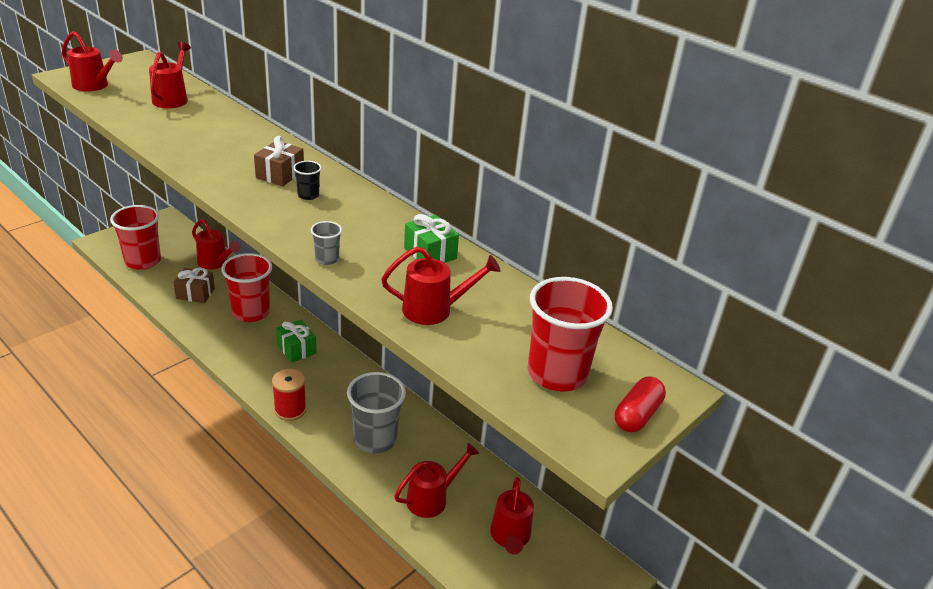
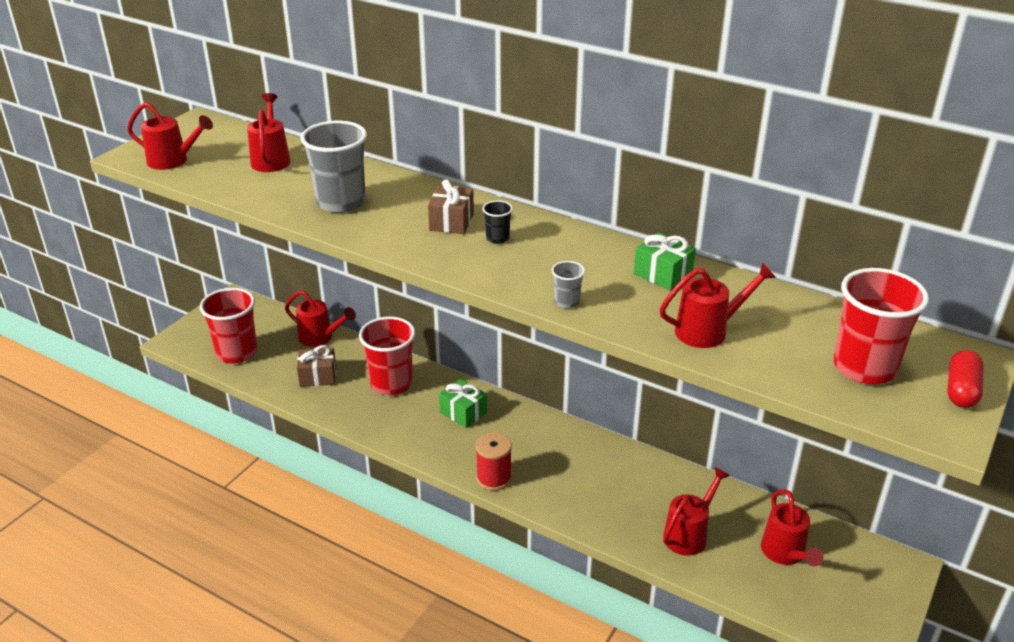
camera: 10 degrees left, 0 degrees up
(375, 439) = (599, 488): grey cup -> grey cup (341, 202)

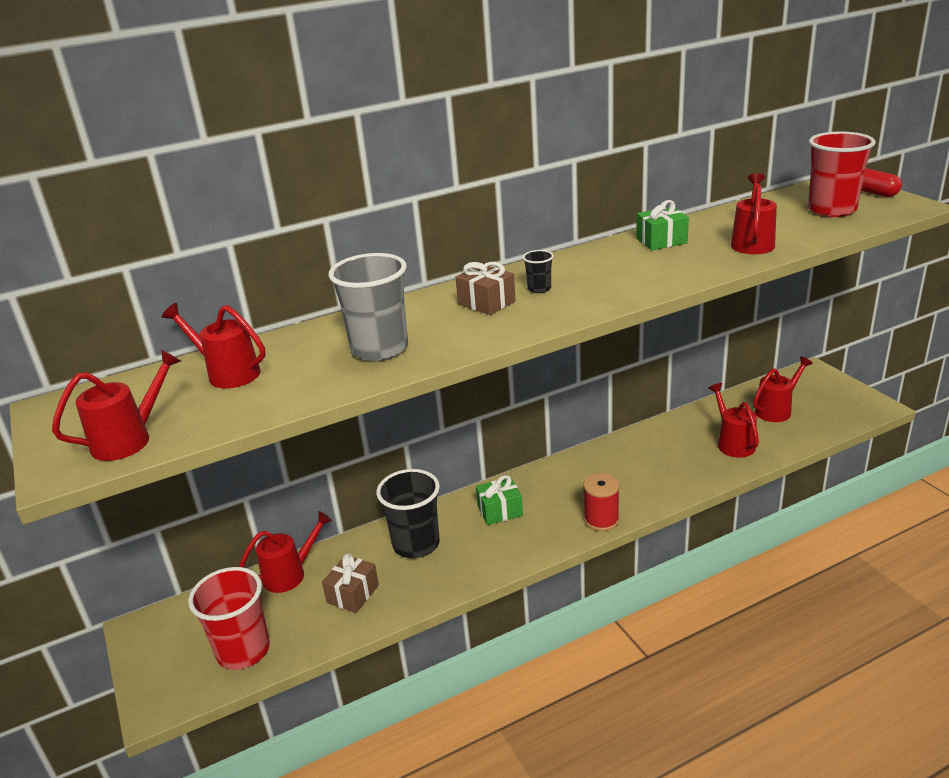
camera: 55 degrees left, 5 degrees down
(391, 384) = (416, 544): red cup -> black cup
(567, 302) = (669, 281): grey cup -> none
(785, 554) = (776, 410): red watering can -> red watering can turned 60 degrees counterclockwise

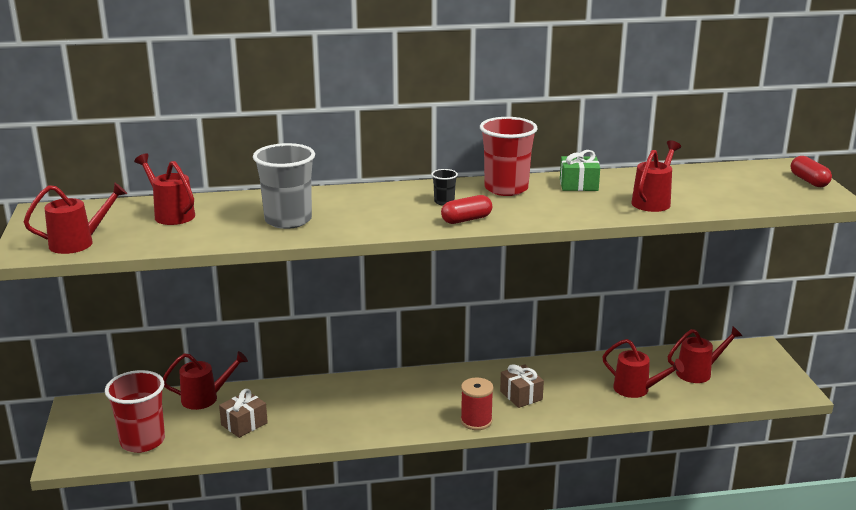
camera: 15 degrees right, 5 degrees down
(416, 544) = (314, 401): black cup -> none
(486, 303) = (394, 204): brown gift -> brown gift (521, 395)
(500, 511) = (396, 393): green gift -> none
(582, 304) = (466, 220): none -> red capsule
(733, 443) = (636, 390): red watering can -> red watering can turned 120 degrees clockwise
(832, 210) = (754, 188): red cup -> red cup (506, 189)

